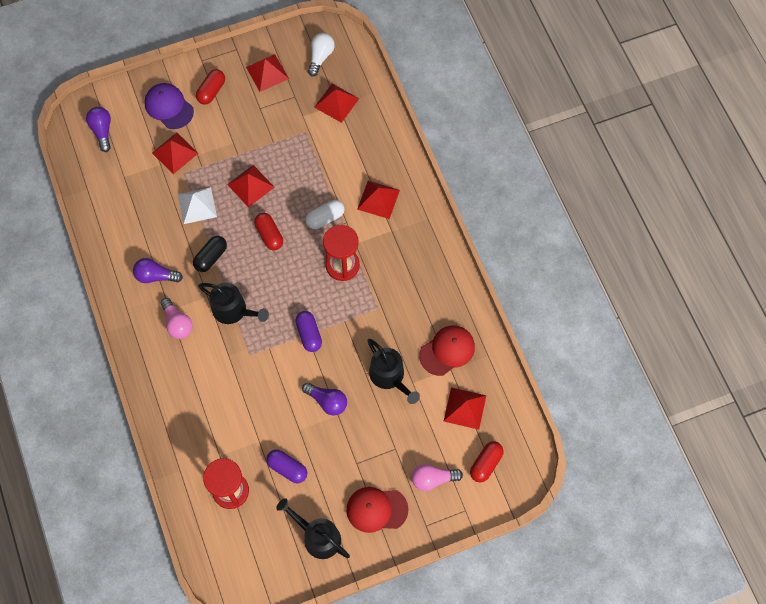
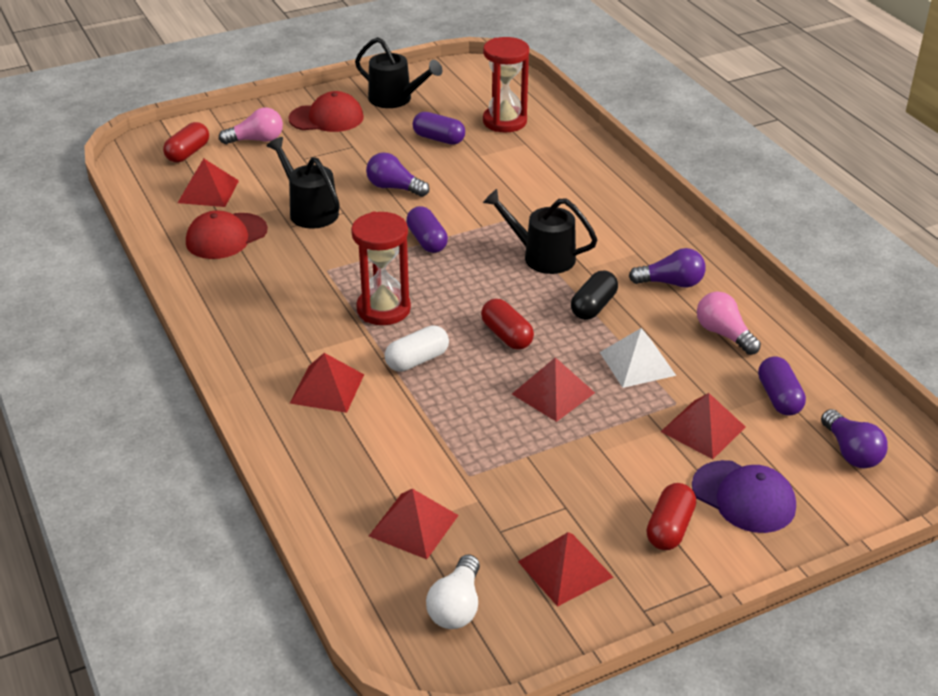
camera: 175 degrees right, 30 degrees down
(125, 172) = (779, 398): none -> purple capsule
(177, 323) = (620, 241): pink light bulb -> pink light bulb (724, 334)

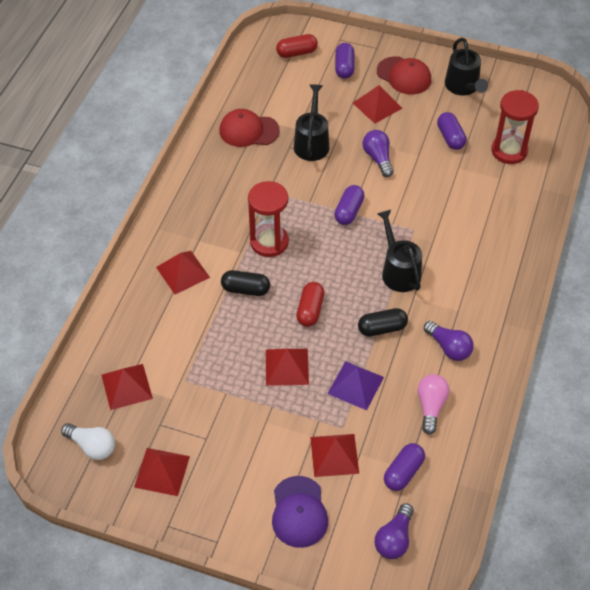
camera: 45 degrees right, 15 degrees up
(208, 191) = (275, 90): red pyramid -> red pyramid (377, 105)
(256, 140) = (344, 67): pink light bulb -> purple capsule
(417, 360) = (245, 289): white capsule -> black capsule
(456, 606) = (92, 446): white light bulb -> white light bulb turned 120 degrees counterclockwise
(637, 363) = (355, 385): white pyramid -> purple pyramid
(669, 528) = (238, 495): red capsule -> none

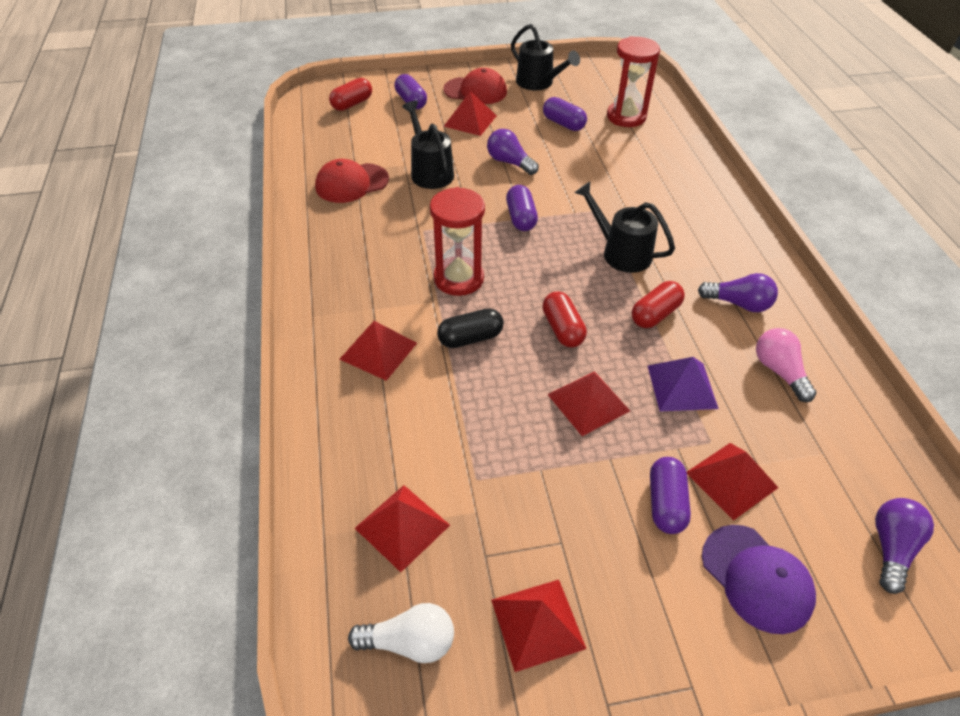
camera: 30 degrees left, 5 degrees down
(382, 328) = (655, 314): black capsule -> red capsule
(394, 539) = (891, 548): purple light bulb -> purple light bulb turned 150 degrees counterclockwise
(403, 472) = (822, 460): purple capsule -> purple capsule (665, 503)

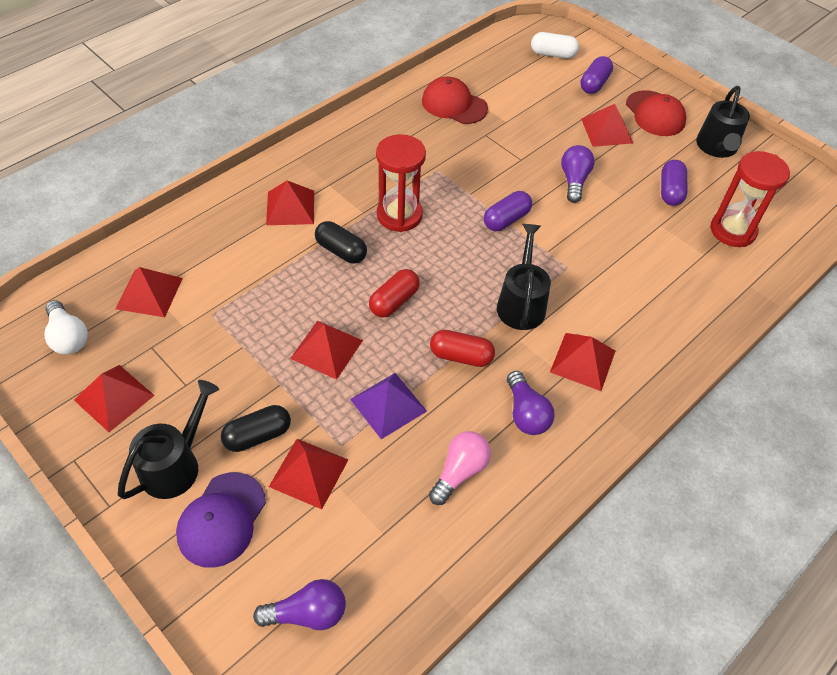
camera: 55 degrees right, 5 degrees up
(352, 104) = (553, 54): red capsule -> white capsule
(430, 171) = (512, 139): black watering can -> black watering can (176, 464)
(665, 503) = (258, 435): purple capsule -> black capsule
(703, 248) = (582, 361): none -> red pyramid

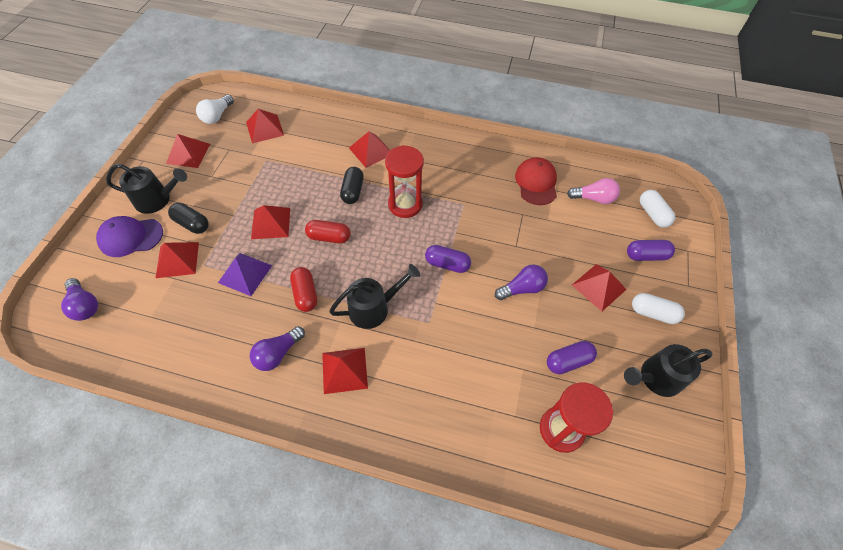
camera: 60 degrees right, 5 degrees up
(460, 472) = (212, 336): pink light bulb -> pink light bulb (593, 198)
(655, 114) = (653, 313): red cap -> white capsule

